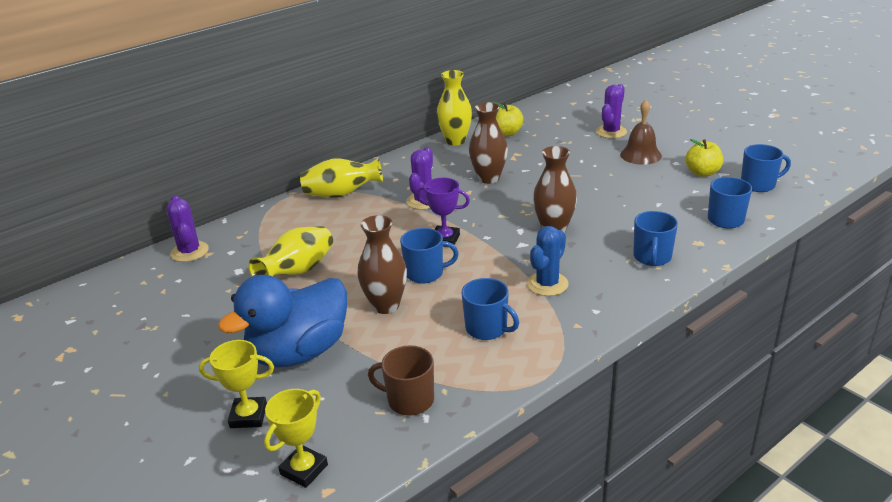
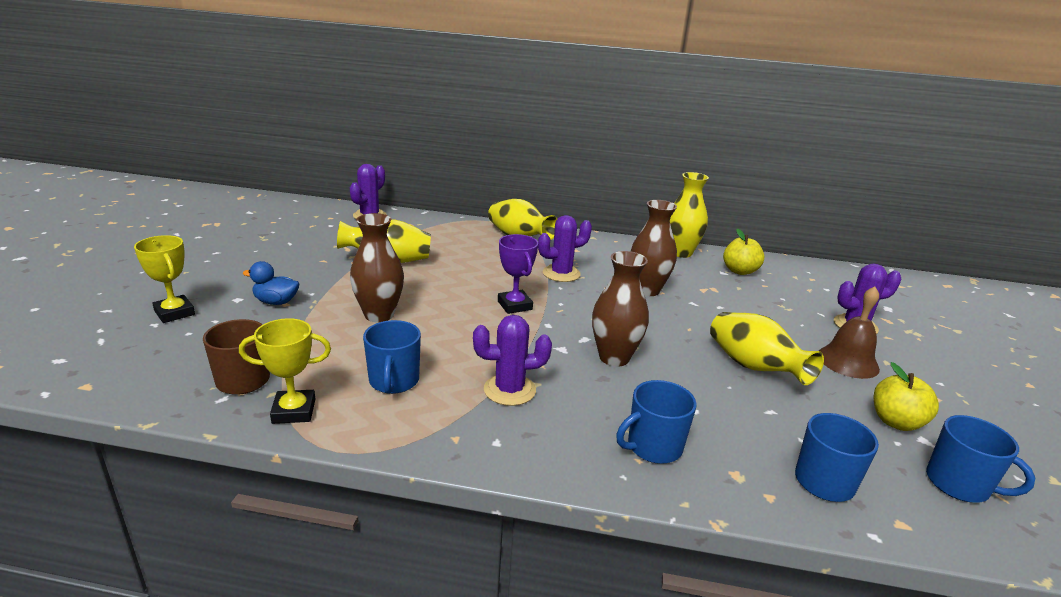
camera: 45 degrees right, 5 degrees down
(299, 352) = (276, 302): blue duck -> blue duck, size x0.43
(304, 469) = (112, 363): yellow trophy -> yellow trophy (294, 411)
(425, 273) = (449, 315): blue mug -> none
(547, 284) = (509, 390): blue cactus -> purple cactus
(615, 187) = (753, 367): none -> yellow vase

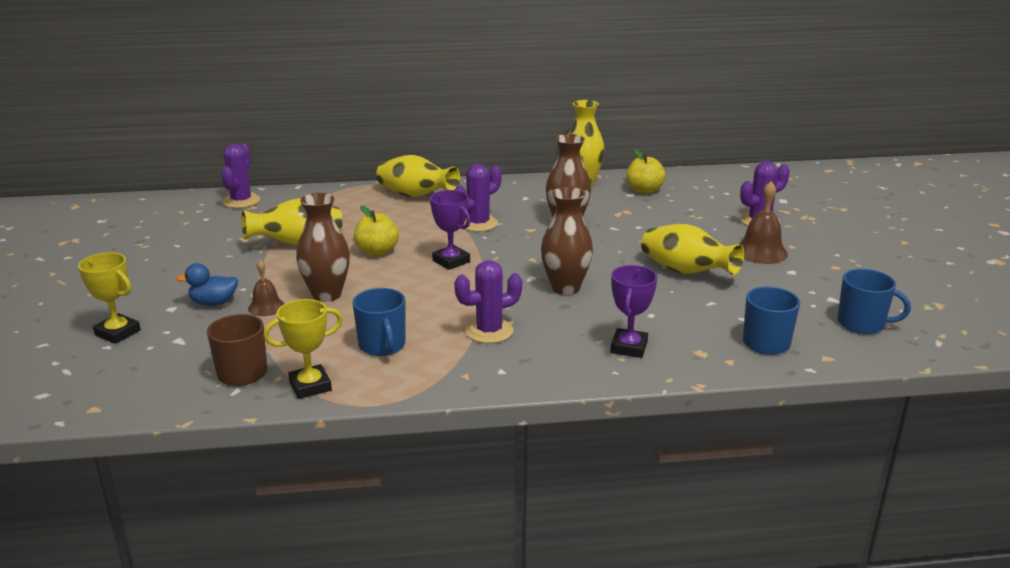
camera: 15 degrees left, 0 degrees up
(317, 315) = (266, 307): none -> brown bell
(653, 447) = (629, 347): blue mug -> purple trophy
(896, 422) = (809, 290): yellow apple -> yellow apple (377, 252)

